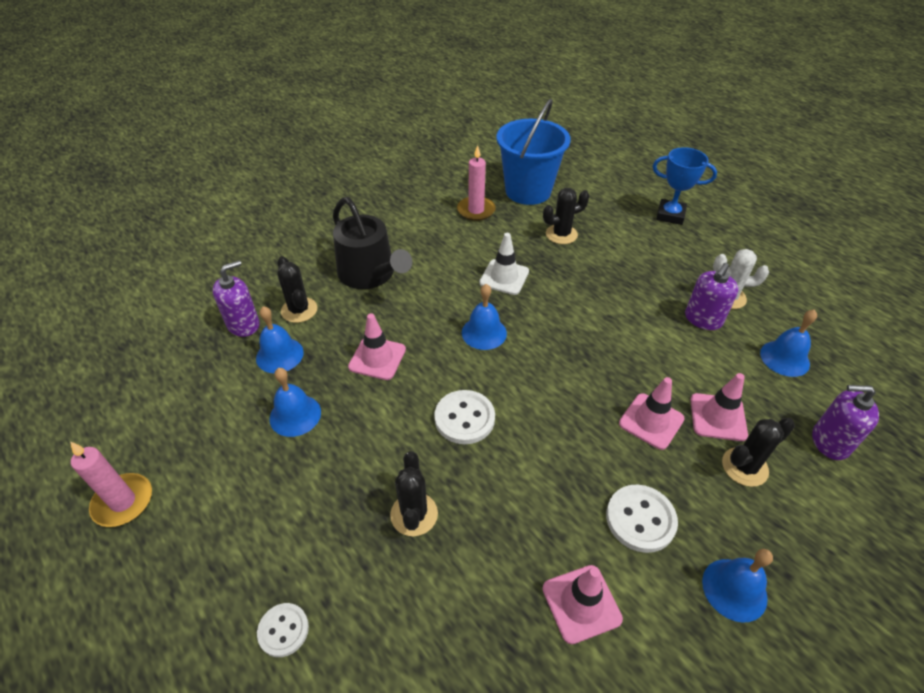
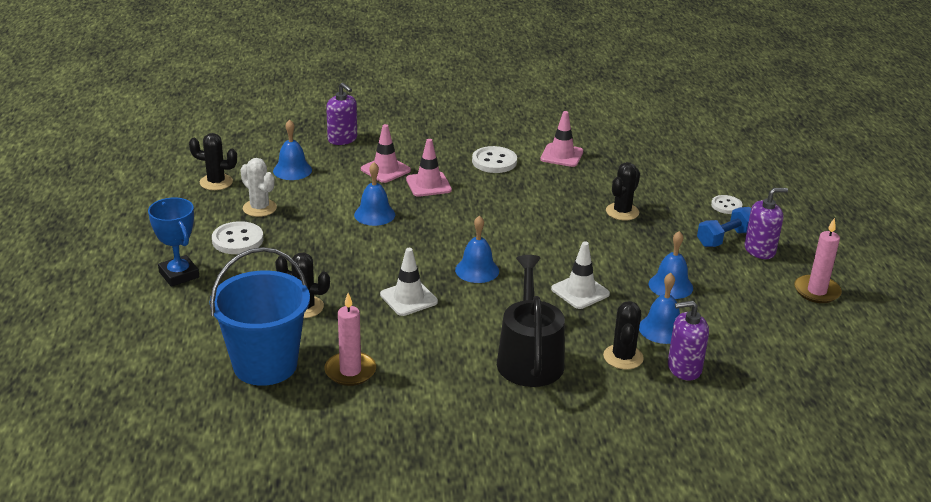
camera: 145 degrees left, 15 degrees down
(261, 541) = (725, 238): none -> blue dumbbell
(377, 358) = (580, 291): pink traffic cone -> white traffic cone
(464, 418) = (548, 234): white button -> white button (237, 240)
(703, 319) = (303, 206): purple soap dispenser -> purple soap dispenser (759, 250)
(734, 589) = (481, 131): blue bell -> blue bell (374, 214)
(744, 467) = (407, 152): black cactus -> black cactus (216, 182)

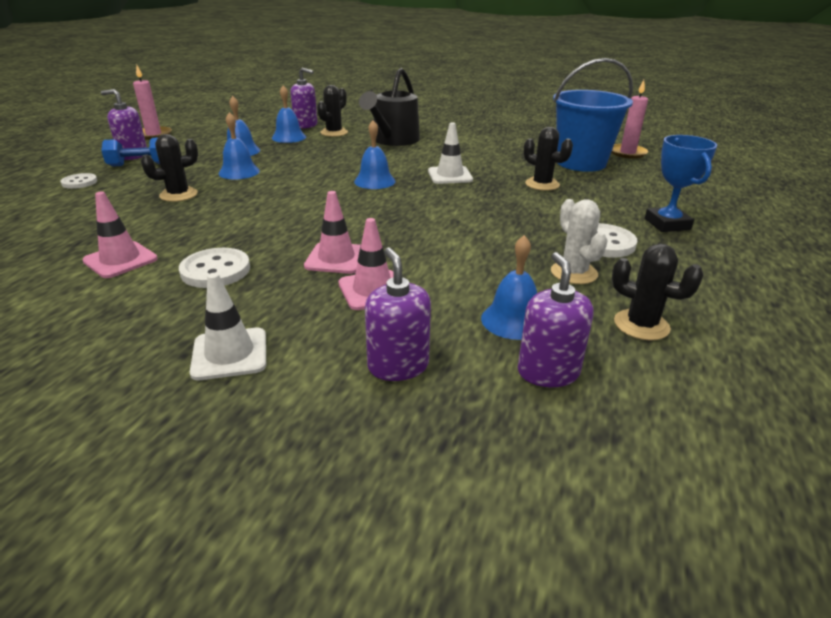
camera: 155 degrees left, 0 degrees up
(267, 150) = (548, 372): none -> purple soap dispenser
(350, 371) = (519, 152): pink candle -> pink candle (627, 153)
(374, 214) = (431, 239): blue bell -> blue bell (239, 172)
(580, 291) = (311, 158): white traffic cone -> white traffic cone (230, 354)

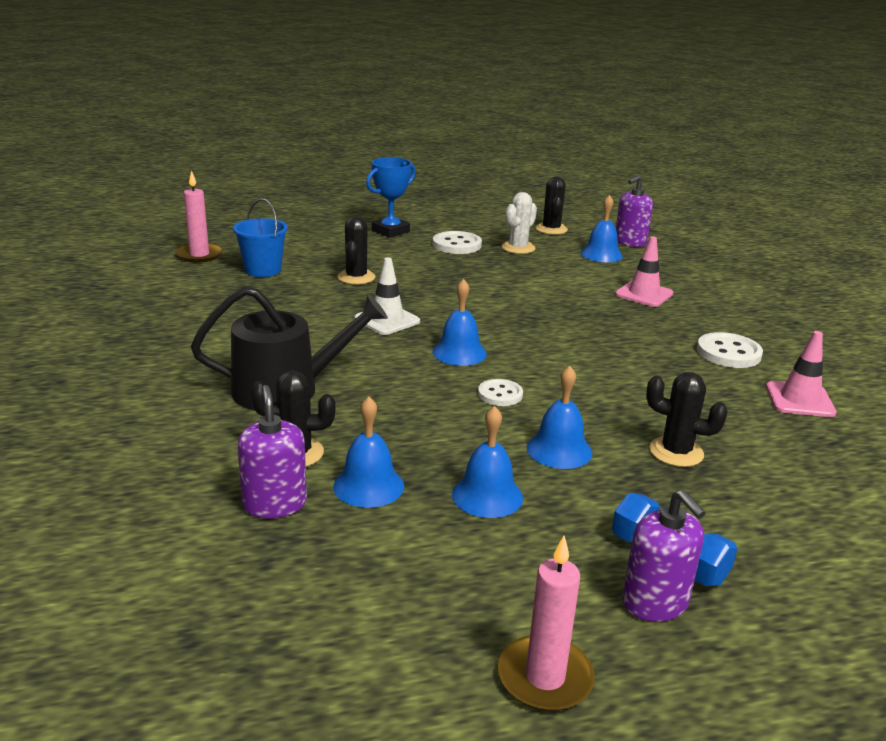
camera: 125 degrees left, 5 degrees down
(79, 182) = (790, 565): white button -> white button (500, 394)
(230, 354) = (769, 310): white traffic cone -> none
(336, 258) = (631, 317): pink traffic cone -> none
(398, 366) = (690, 270): purple soap dispenser -> none
(581, 163) = (263, 270): blue bucket -> blue bucket, size x0.60

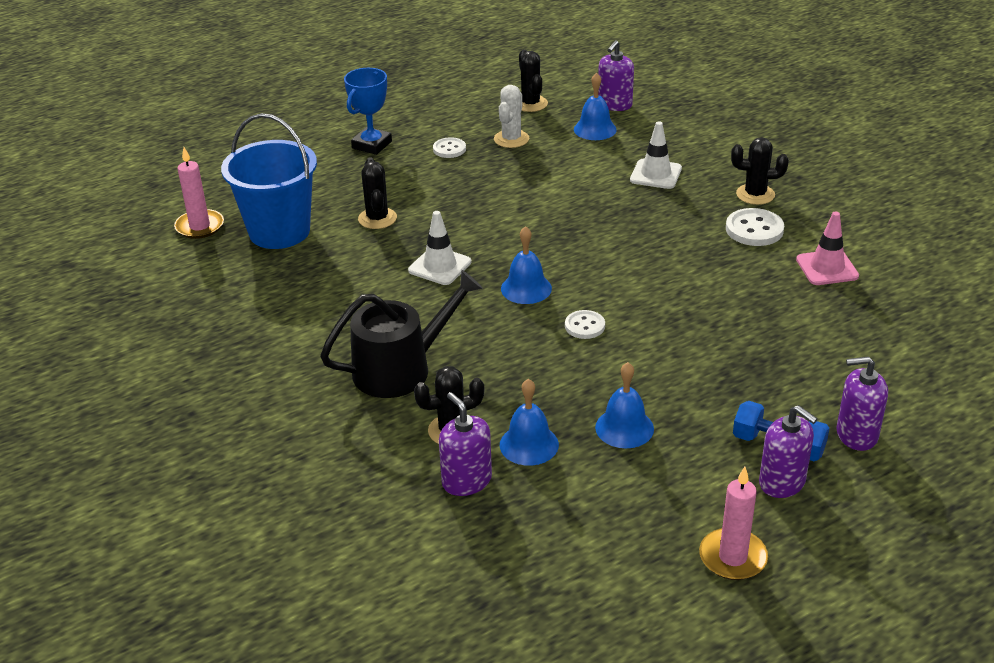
camera: 15 degrees left, 10 degrees up
(263, 270) = (279, 231): blue bucket -> blue bucket, size x1.66
(457, 245) = (449, 149): white button -> white button, size x0.64
(559, 450) = (659, 370): blue bell -> none
(644, 294) = (656, 174): pink traffic cone -> white traffic cone
(676, 452) = (749, 348): black cactus -> black cactus (755, 194)
(778, 572) = (856, 434): none -> purple soap dispenser

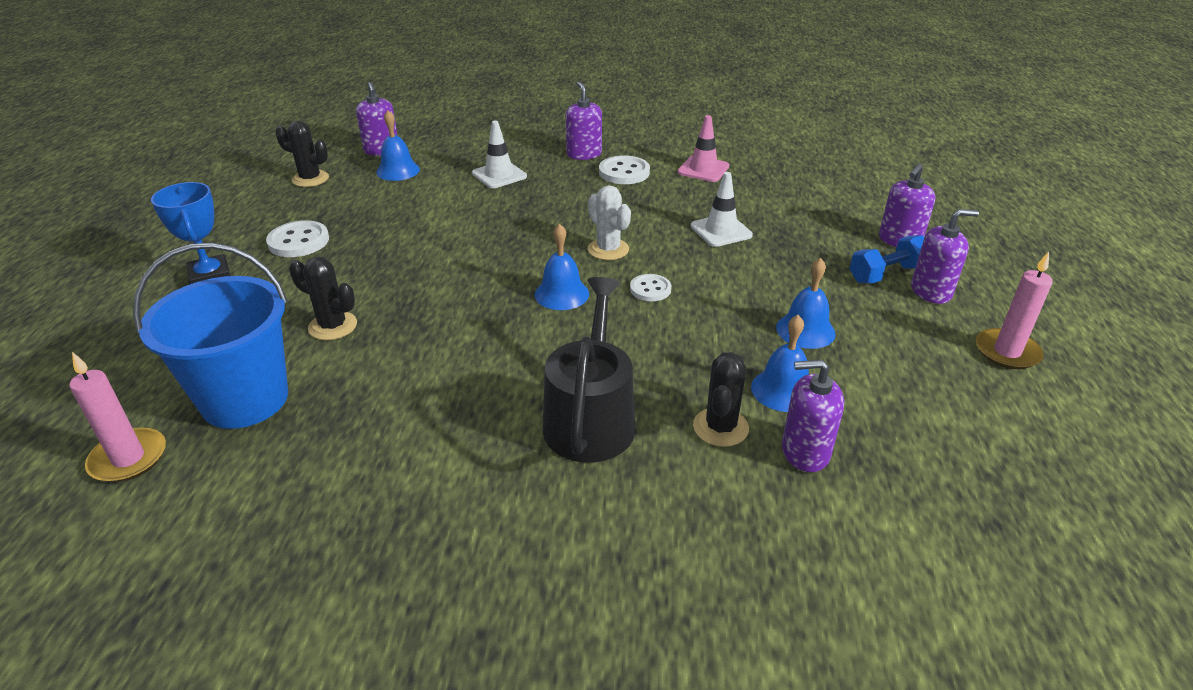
camera: 55 degrees left, 0 degrees up
(440, 266) = (464, 324): white traffic cone -> white traffic cone (721, 231)
(449, 149) = (298, 241): white button -> white button, size x1.56
(511, 139) = (342, 208): white cactus -> white cactus (608, 249)
(755, 194) = (584, 154): black cactus -> purple soap dispenser

